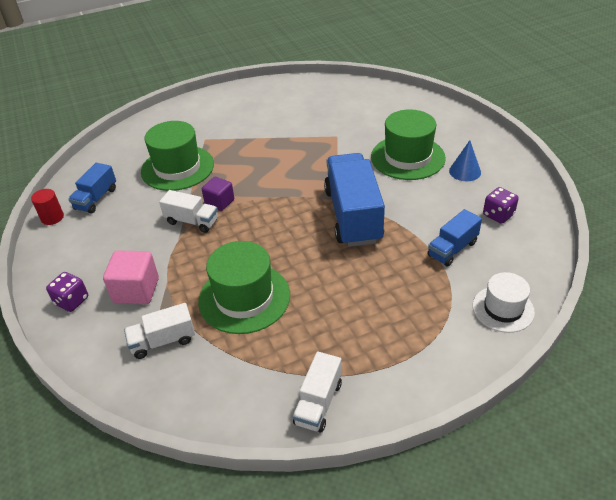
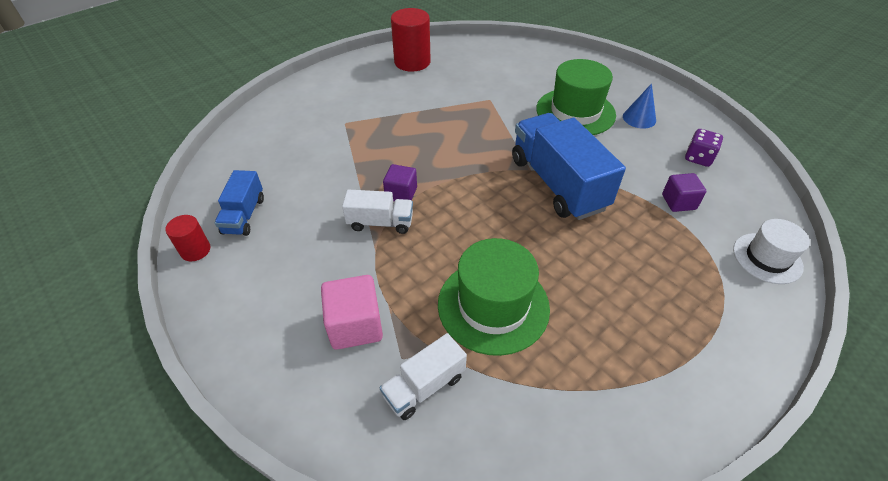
camera: 20 degrees left, 5 degrees up
(72, 301) = (275, 359): purple dice -> none
(177, 168) = (329, 161): green hat -> none
(287, 95) = (412, 62): none -> red cylinder
(318, 403) = (652, 420): white truck -> none
(452, 249) = (678, 202): blue truck -> purple cube

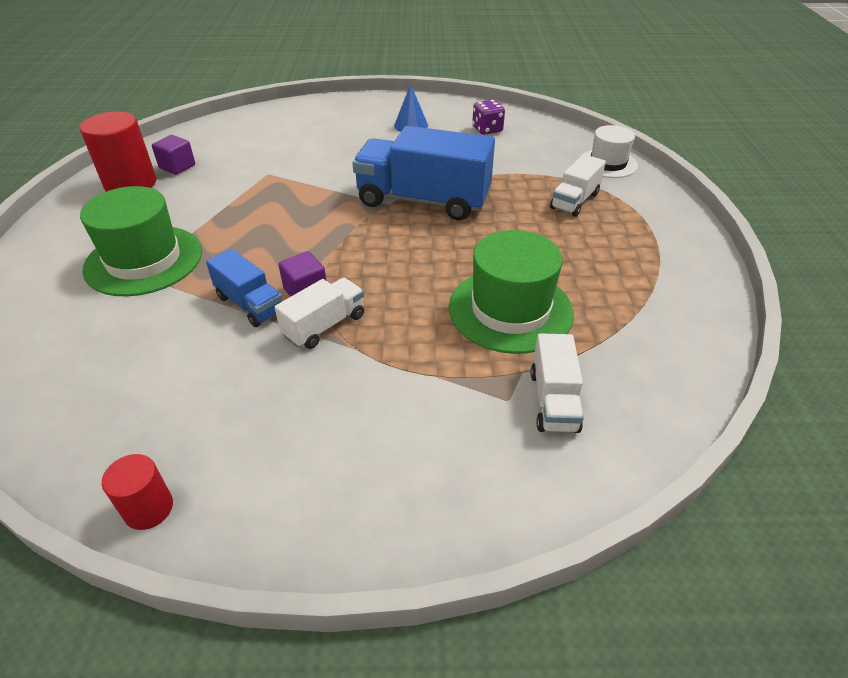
camera: 50 degrees left, 5 degrees down
(244, 215) = (156, 431): blue truck -> blue truck (250, 304)
(355, 325) = (435, 413): pink cube -> none
(575, 112) = (357, 145): green hat -> green hat (144, 260)
(677, 267) = (574, 201): none -> white truck
(678, 202) = (517, 163): purple cube -> purple cube (177, 167)

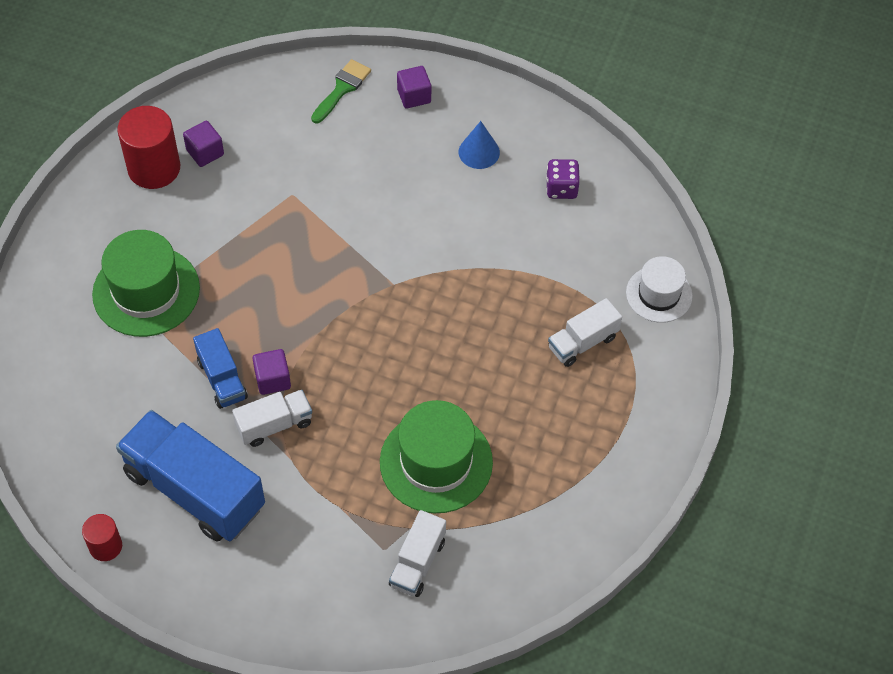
camera: 20 degrees right, 15 degrees up
(283, 117) = (342, 89): none -> green brush
(343, 110) = (414, 96): none -> purple cube
(423, 200) = (430, 291): blue truck -> blue truck (194, 490)

